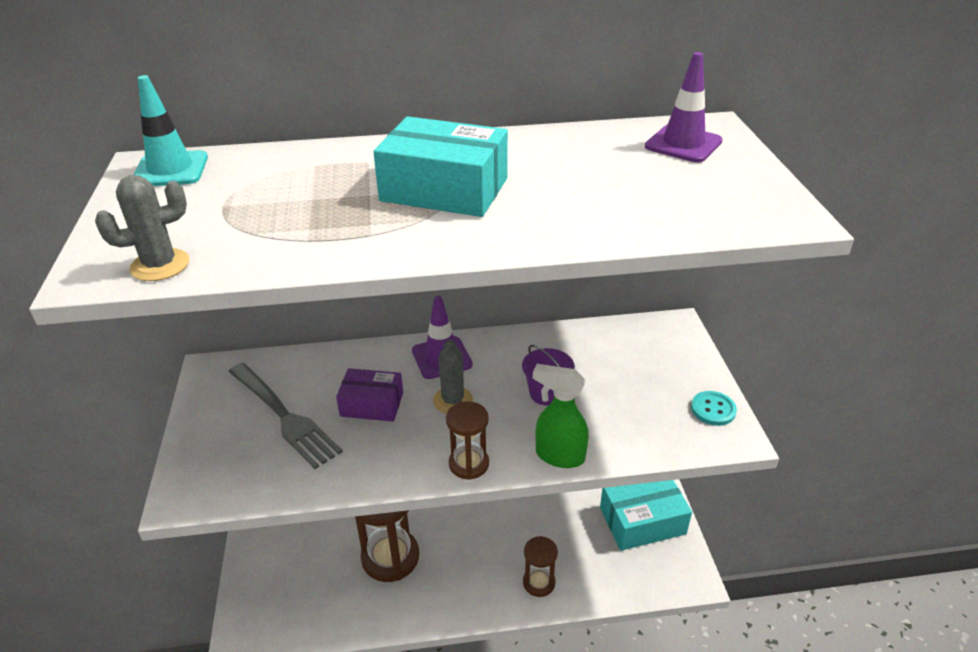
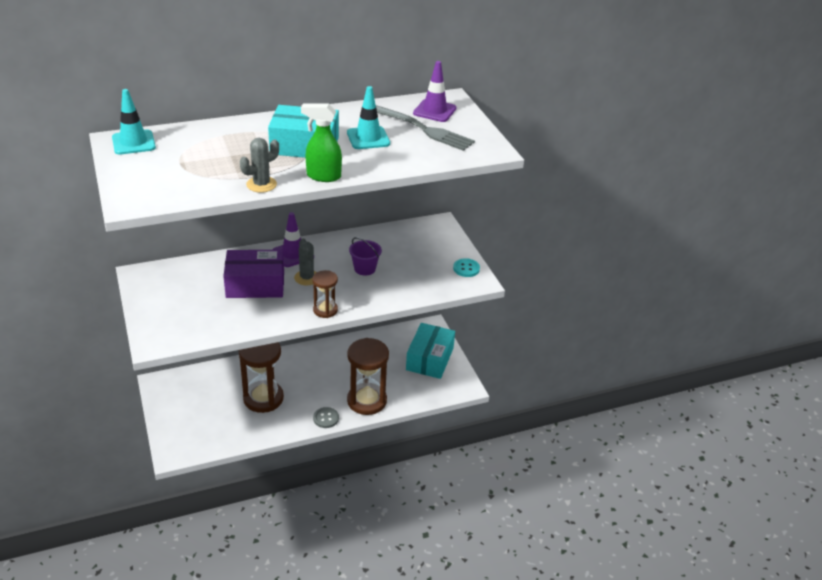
camera: 15 degrees left, 0 degrees up
(160, 265) = (163, 196): grey cactus -> grey cactus (261, 184)
(284, 416) = (200, 296): grey fork -> grey fork (424, 129)
(372, 404) = (255, 284): purple box -> purple box, size x1.58
(473, 606) = (326, 418): none -> grey button
(539, 582) = (367, 401): brown hourglass -> brown hourglass, size x1.84
(558, 183) = (368, 138): none -> turquoise traffic cone
(559, 456) = (378, 301): green spray bottle -> green spray bottle (323, 176)
(642, 521) = (430, 359): turquoise box -> turquoise box turned 45 degrees counterclockwise

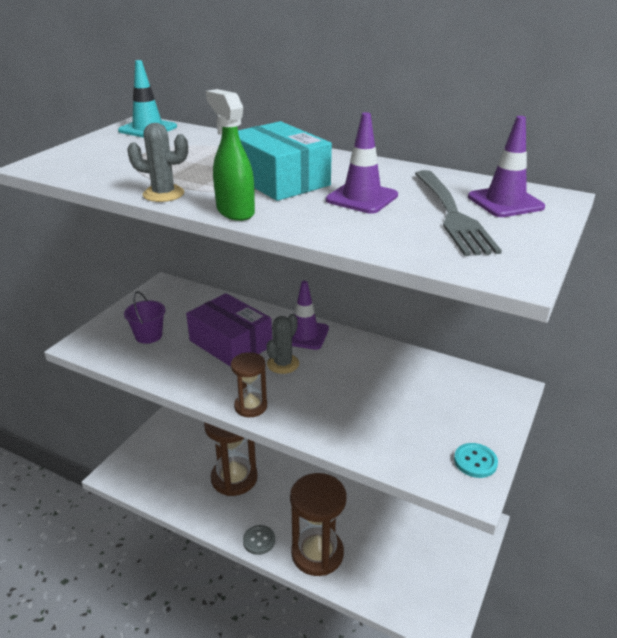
camera: 50 degrees right, 5 degrees down
(365, 269) = (352, 389): purple bucket -> purple bucket (148, 335)
(368, 138) = (362, 198): turquoise traffic cone -> purple traffic cone
(430, 359) = (437, 558): turquoise box -> none

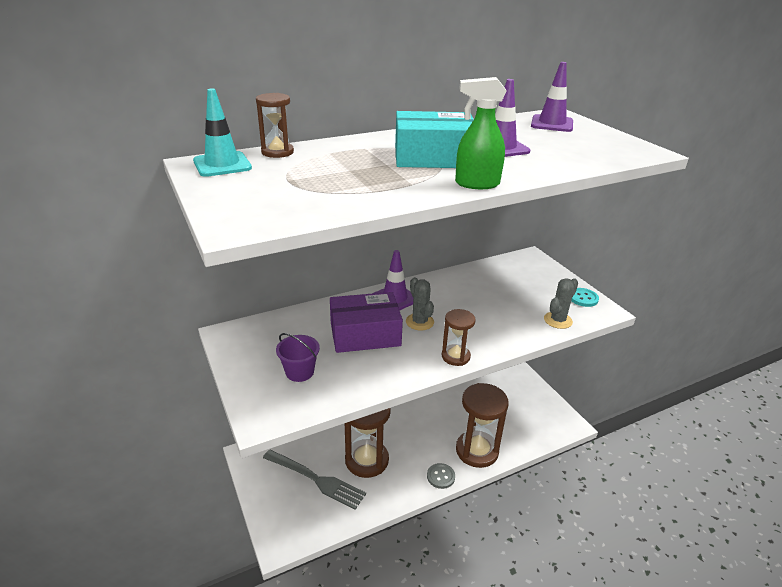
camera: 55 degrees left, 0 degrees up
(163, 194) = (405, 196): grey cactus -> grey cactus (558, 320)
(199, 133) = (277, 152): none -> brown hourglass
(452, 214) = (555, 138): grey fork -> grey fork (316, 479)

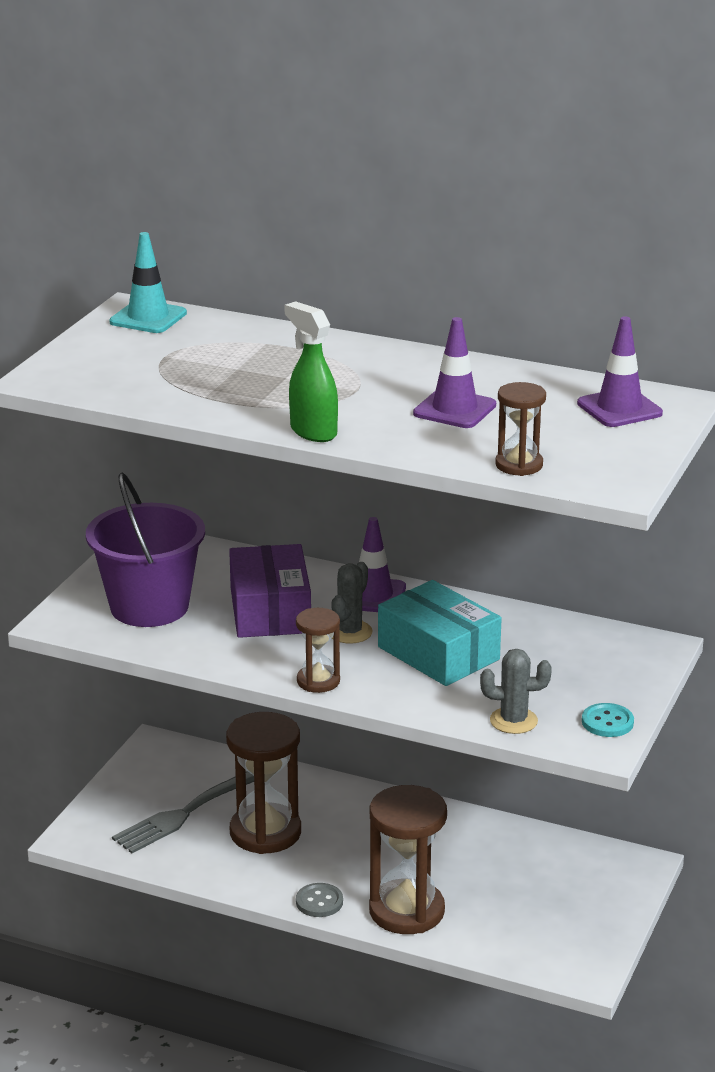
camera: 50 degrees right, 5 degrees down
(277, 152) = (222, 323): brown hourglass -> brown hourglass (519, 465)
(299, 372) = (149, 607): purple bucket -> purple bucket, size x2.05
(316, 479) = (186, 813): grey fork -> grey fork turned 60 degrees clockwise
(365, 334) = (270, 611): purple box -> purple box turned 45 degrees clockwise
(433, 157) = (351, 389): turquoise box -> turquoise box (438, 653)

